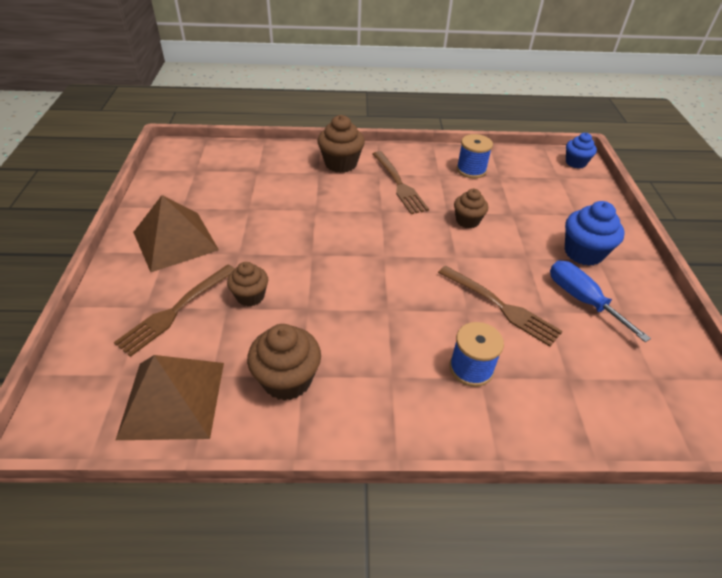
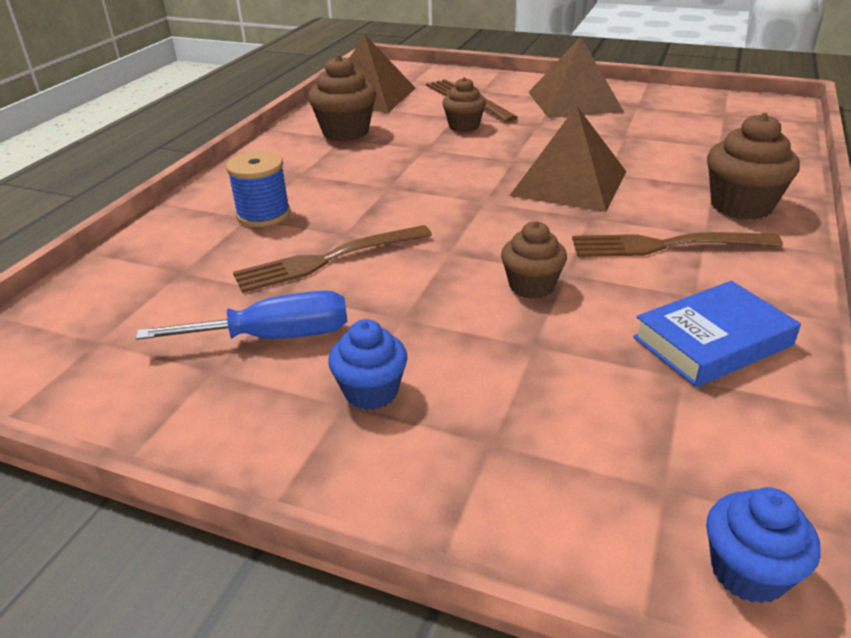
camera: 115 degrees right, 10 degrees down
(340, 224) = (569, 183): none -> brown pyramid
(471, 170) = (712, 341): blue spool -> blue book
(583, 253) = (371, 392): blue cupcake -> blue cupcake, size x0.65

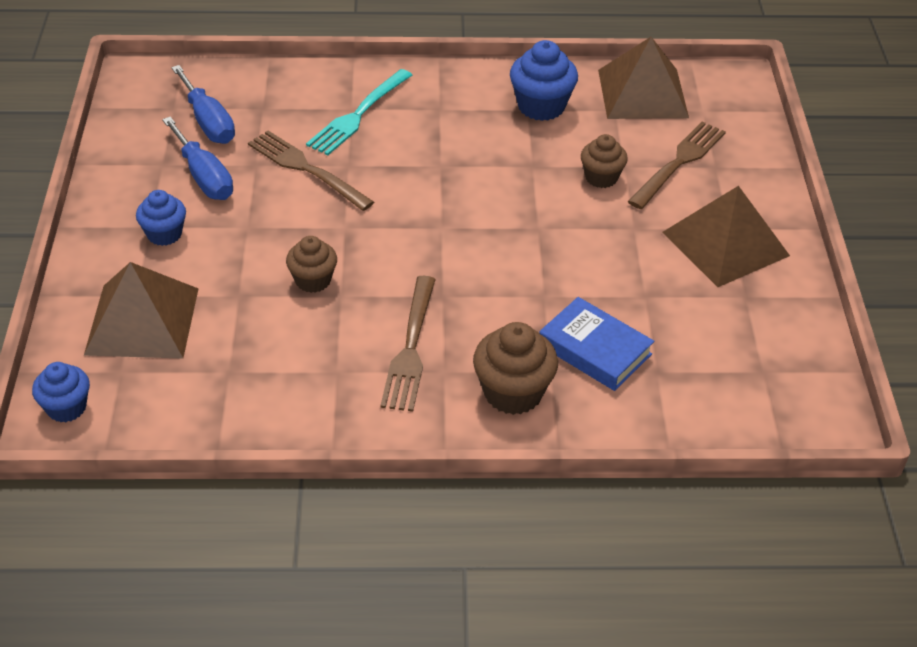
camera: 65 degrees right, 10 degrees up
(163, 316) = (208, 122): none -> blue screwdriver
(263, 214) = (358, 115): blue spool -> turquoise fork
(345, 132) = (541, 106): brown cupcake -> blue cupcake
(569, 183) = (504, 272): brown pyramid -> brown pyramid (142, 321)
(666, 245) = (410, 348): brown fork -> brown fork turned 150 degrees counterclockwise
(712, 341) = (275, 384): blue book -> blue book (594, 349)

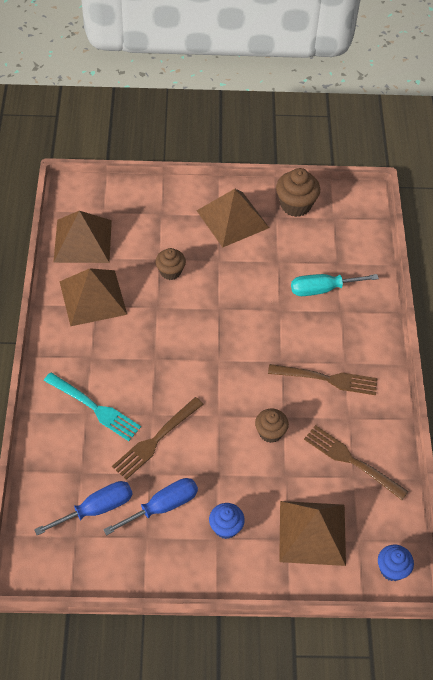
camera: 90 degrees left, 10 degrees up
(513, 392) = (358, 330): brown cupcake -> brown cupcake (295, 205)
(541, 106) = (93, 298): blue cupcake -> brown pyramid
(594, 349) = (322, 289): blue book -> turquoise screwdriver
(679, 163) = (157, 231): brown fork -> brown fork (352, 461)

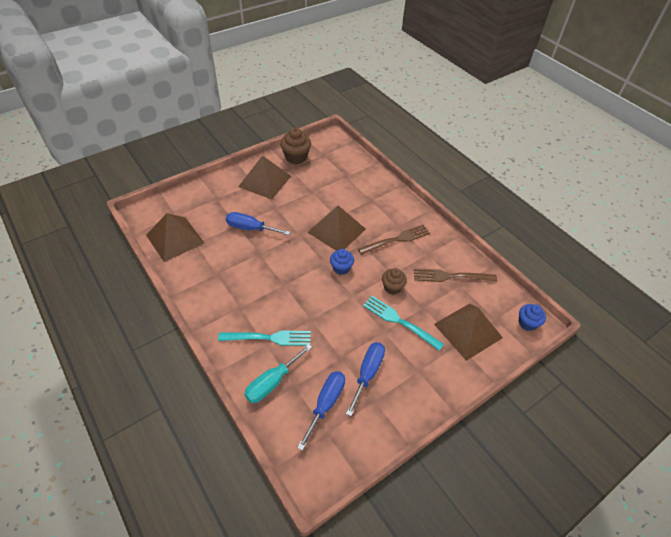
camera: 35 degrees left, 5 degrees down
(93, 298) = (210, 269): brown pyramid -> brown pyramid (336, 230)
(156, 440) = (327, 333): brown fork -> none
(170, 272) = (250, 228): brown cupcake -> blue screwdriver
(226, 527) = (417, 360): blue cupcake -> blue cupcake (341, 268)
(244, 475) = (399, 321): none -> turquoise fork
(322, 289) = (350, 193): turquoise screwdriver -> turquoise screwdriver (272, 382)

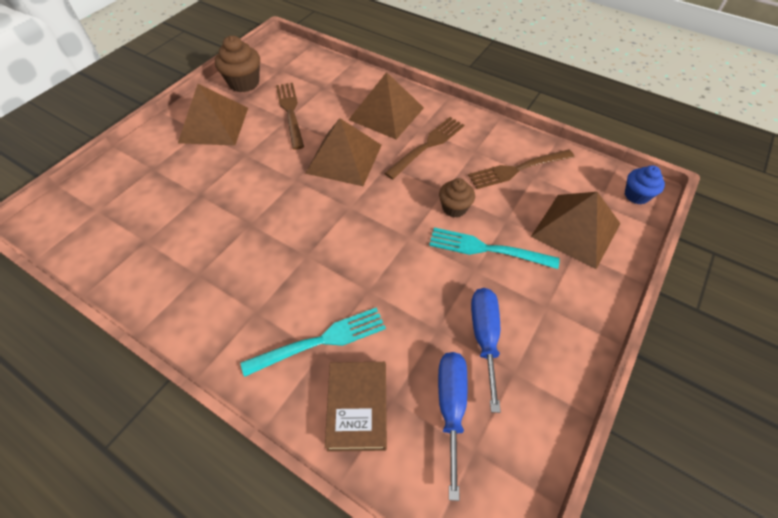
camera: 20 degrees left, 5 degrees up
(175, 239) = (109, 245): brown pyramid -> brown pyramid (386, 113)
(250, 228) = (221, 193): blue screwdriver -> none
(272, 382) = (357, 407): turquoise screwdriver -> brown book
(316, 187) = (290, 112): none -> brown fork
(341, 268) = (375, 205): blue cupcake -> none

